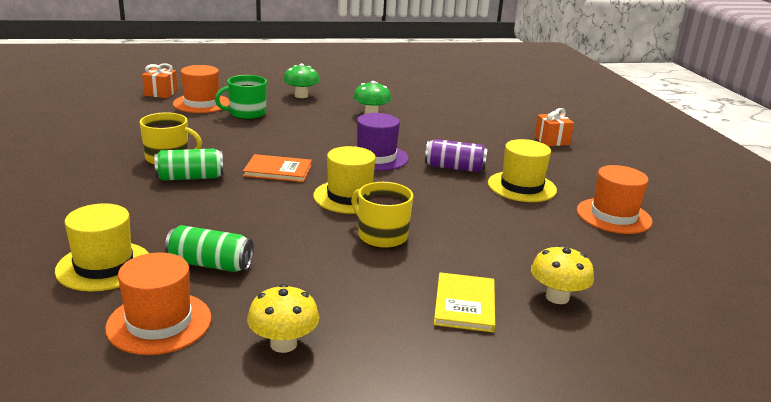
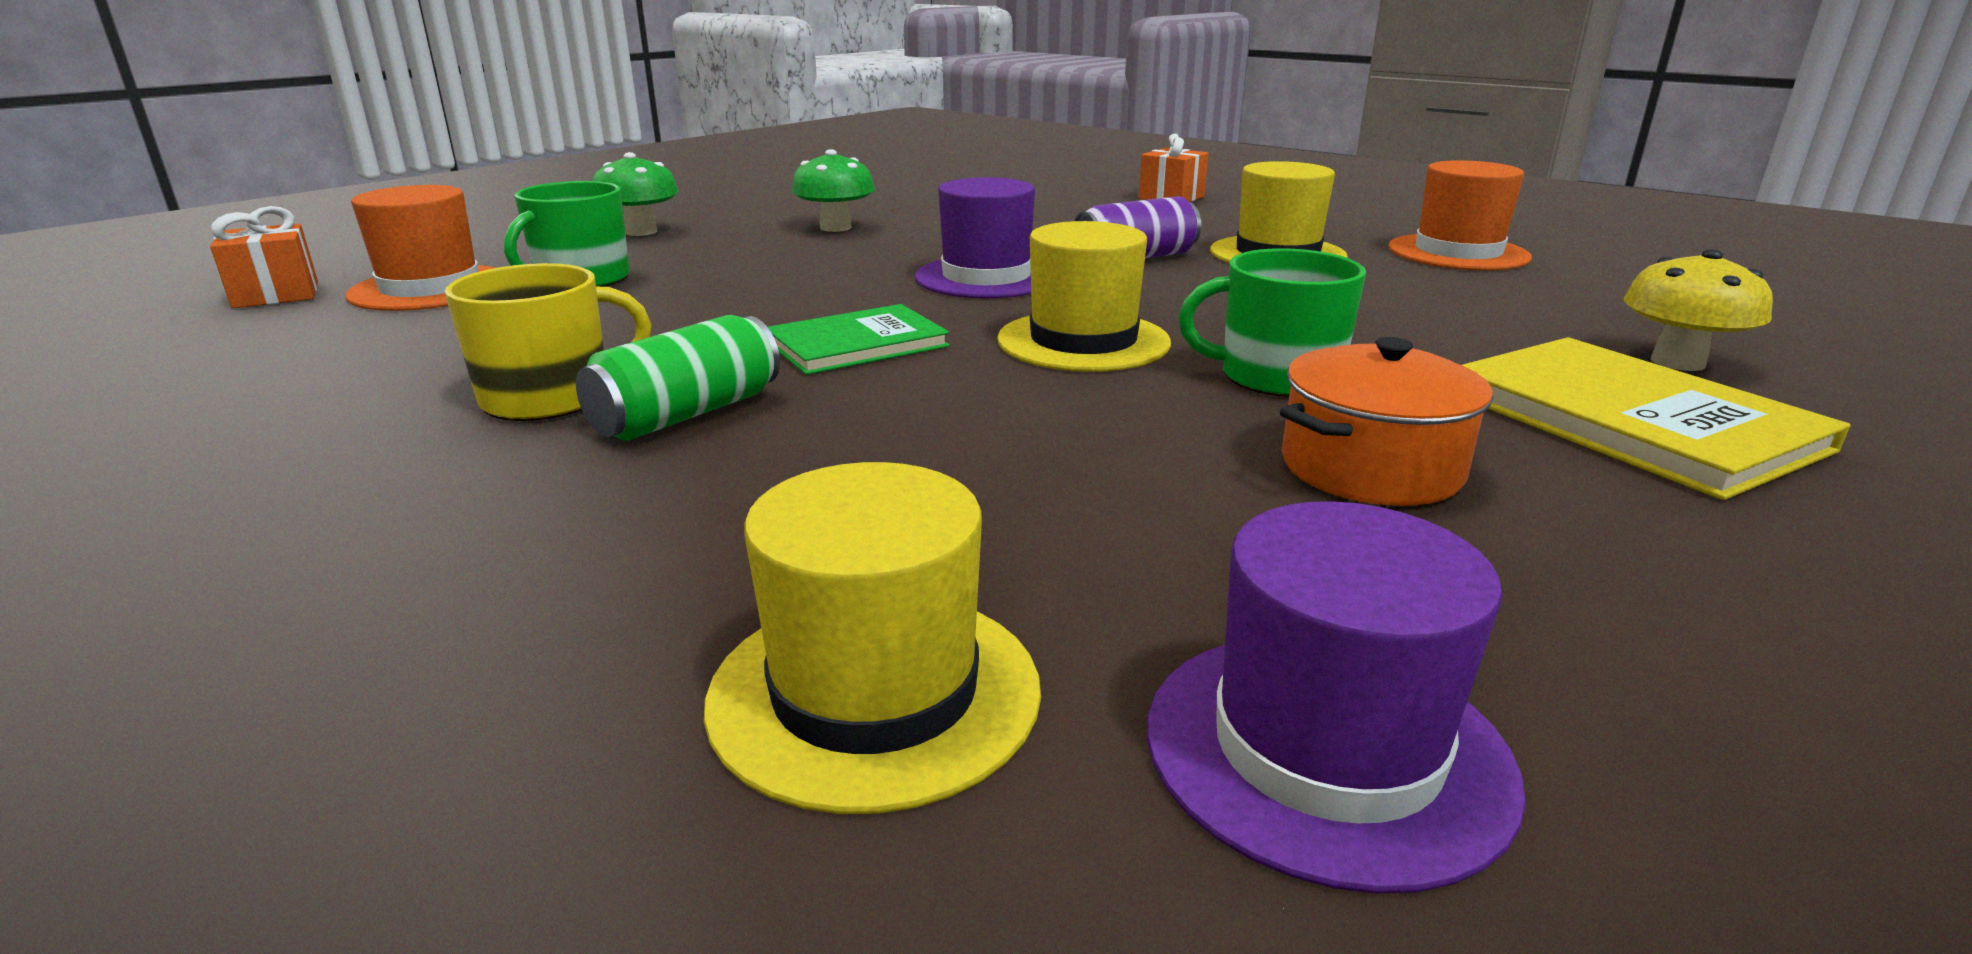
camera: 35 degrees left, 0 degrees up
(159, 323) = (1326, 750): orange hat -> purple hat
(210, 264) = (1118, 556): green can -> none
(278, 170) = (857, 344): orange book -> green book
(283, 344) = (1626, 633): yellow mushroom -> none
(333, 275) = (1371, 468): none -> orange pot
(381, 236) = (1276, 377): yellow mug -> green mug
(464, 304) = (1630, 421): yellow book -> yellow book, size x1.54

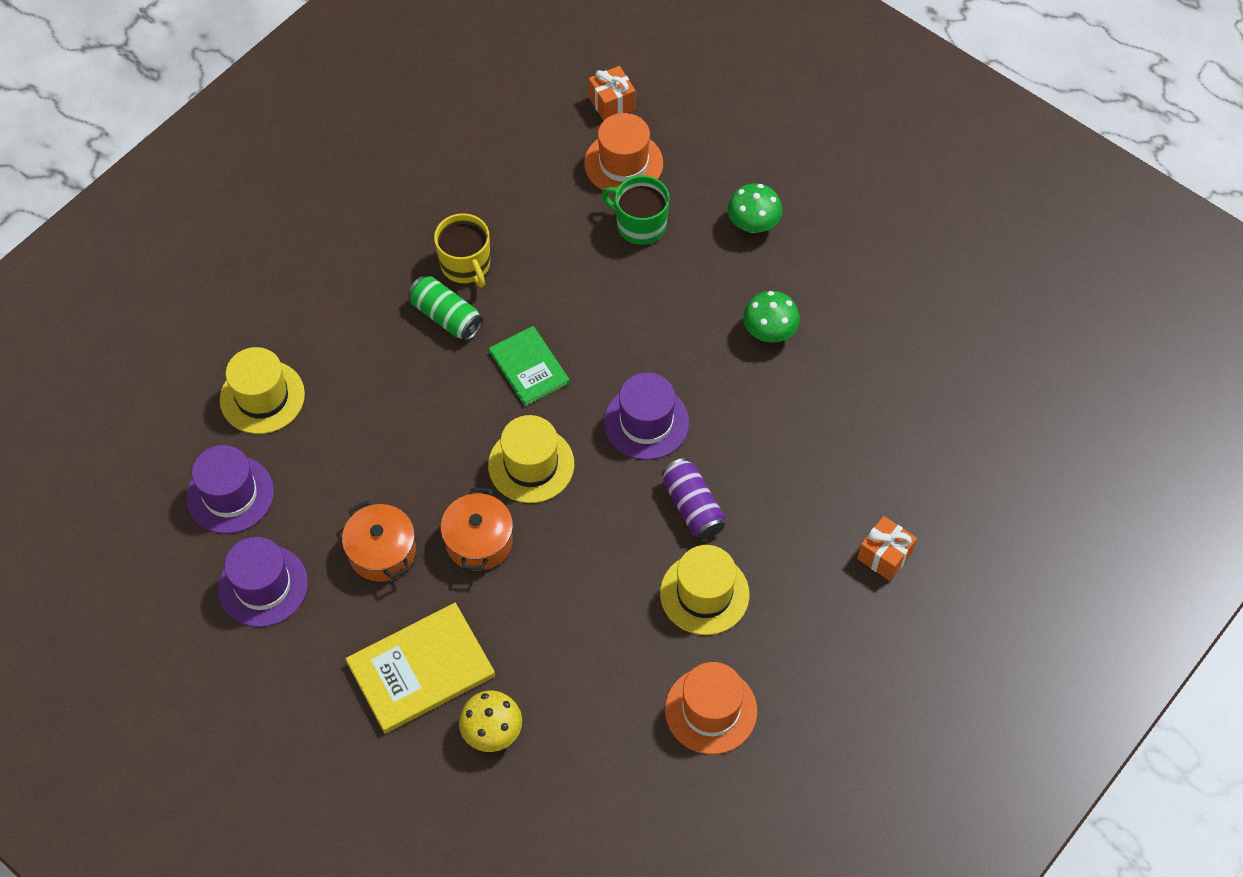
camera: 90 degrees right, 35 degrees up
(1276, 377) = (479, 541): green mug -> orange pot
(1637, 648) = (263, 586): none -> purple hat

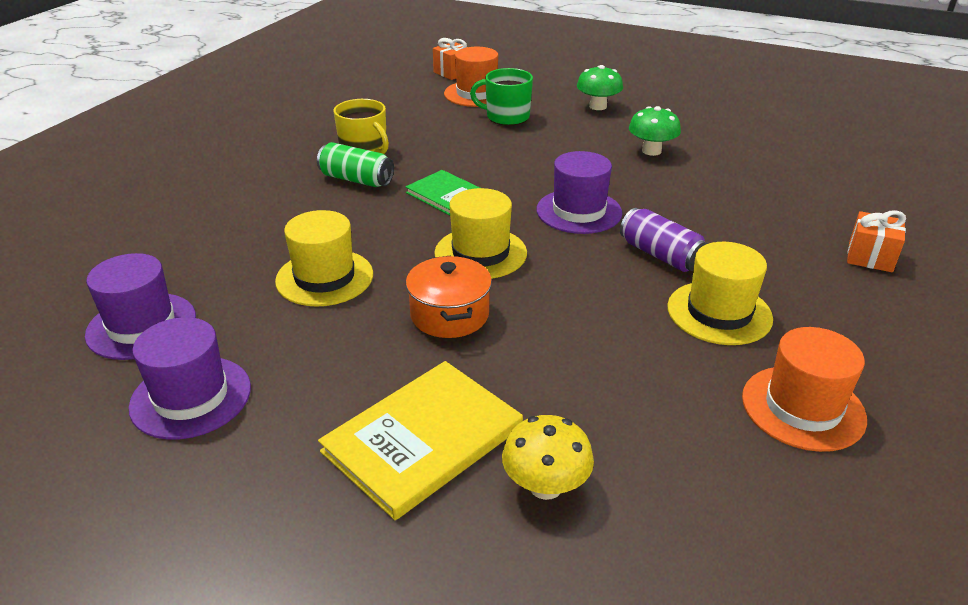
camera: 15 degrees left, 25 degrees down
(262, 397) = (175, 251): yellow hat -> yellow hat (324, 277)
(382, 552) = (338, 341): orange pot -> none

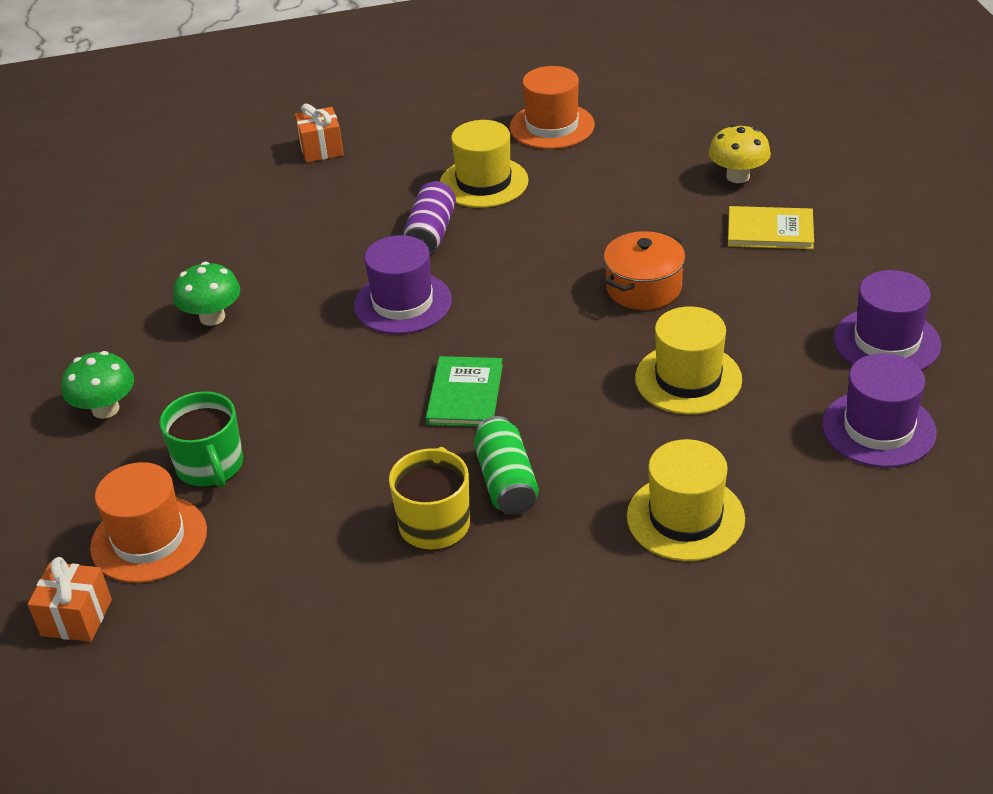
camera: 125 degrees left, 5 degrees up
(423, 439) = (770, 230): yellow book -> yellow book, size x0.65
(480, 253) = (542, 319): yellow hat -> yellow hat (685, 517)

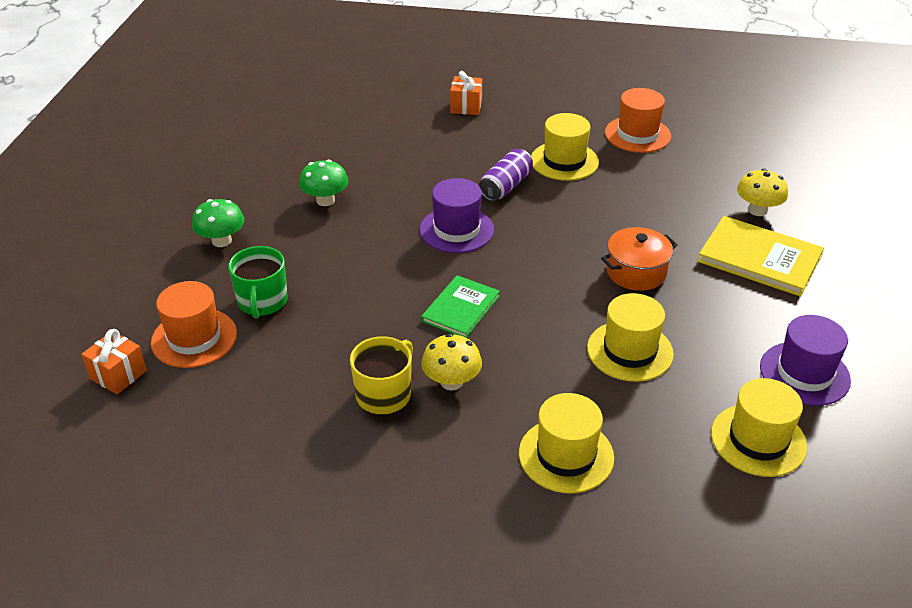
camera: 20 degrees right, 0 degrees up
(506, 482) = (451, 382): green can -> yellow mushroom
(770, 230) = (759, 258): yellow book -> yellow book, size x1.54
(878, 429) = (758, 440): purple hat -> yellow hat

